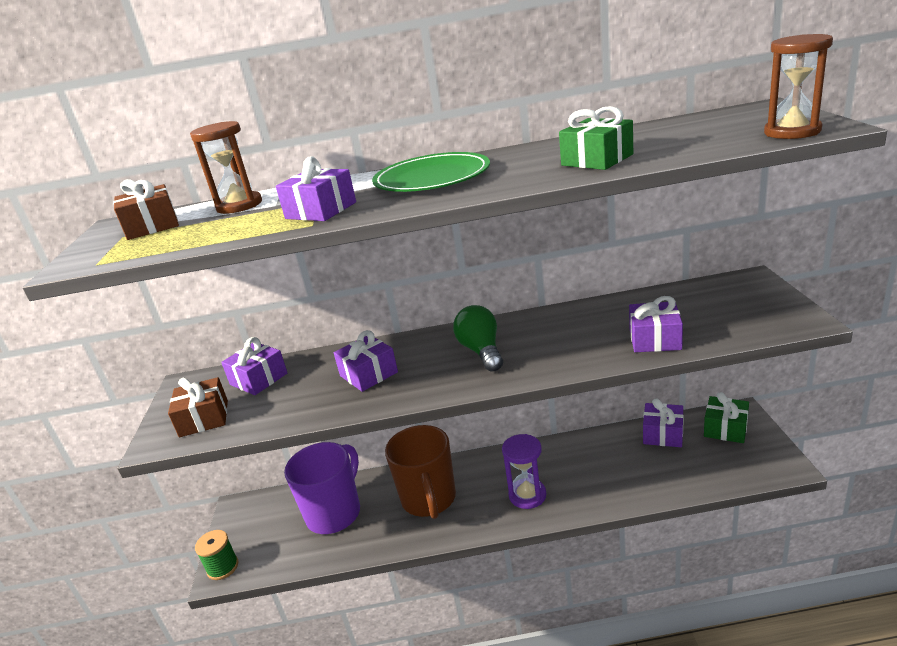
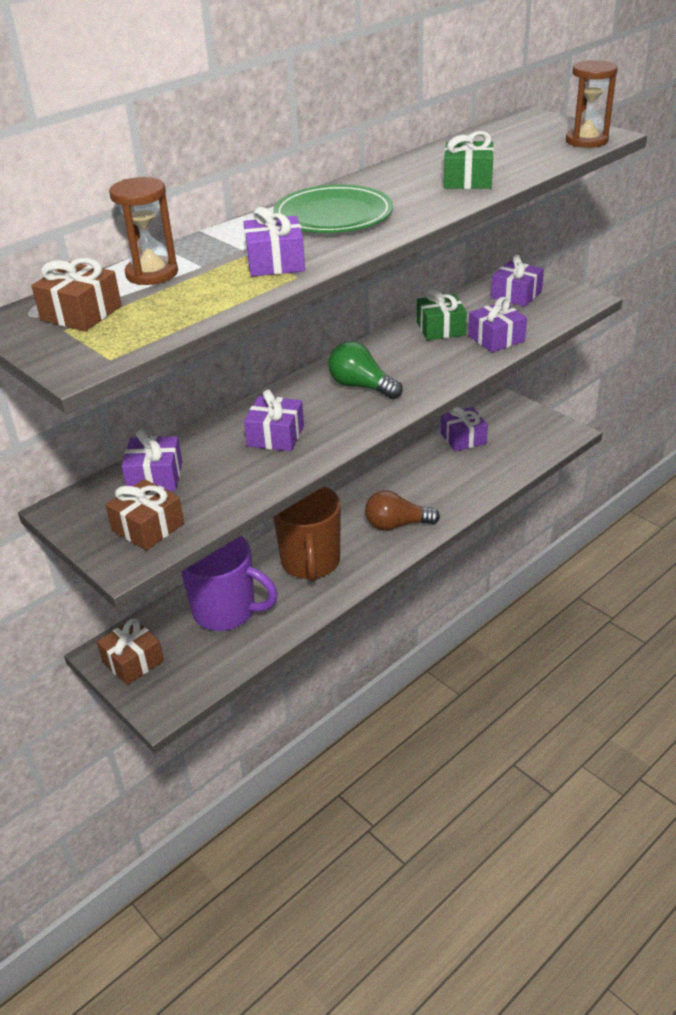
camera: 40 degrees left, 10 degrees up
(223, 567) = (157, 703): green spool -> none
(245, 523) = (133, 661): none -> brown gift
(335, 513) = (226, 611): purple mug -> purple mug turned 120 degrees clockwise
(429, 500) = (310, 563): brown mug -> brown mug turned 45 degrees clockwise
(527, 495) = (397, 525): purple hourglass -> brown light bulb
(725, 299) = (516, 295): none -> purple gift
(725, 428) = (507, 418): green gift -> green gift (440, 328)

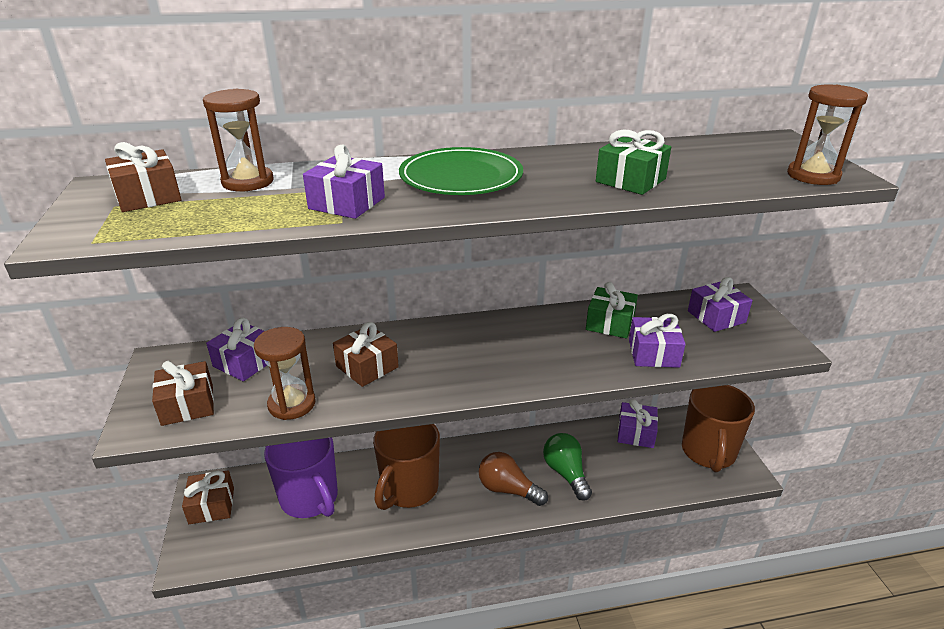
camera: 30 degrees right, 5 degrees down
(245, 487) = (292, 404): none -> brown hourglass
(275, 436) = (367, 367): purple gift -> brown gift
(361, 386) = (483, 351): green light bulb -> green light bulb (566, 473)
(530, 429) = (708, 452): none -> brown mug

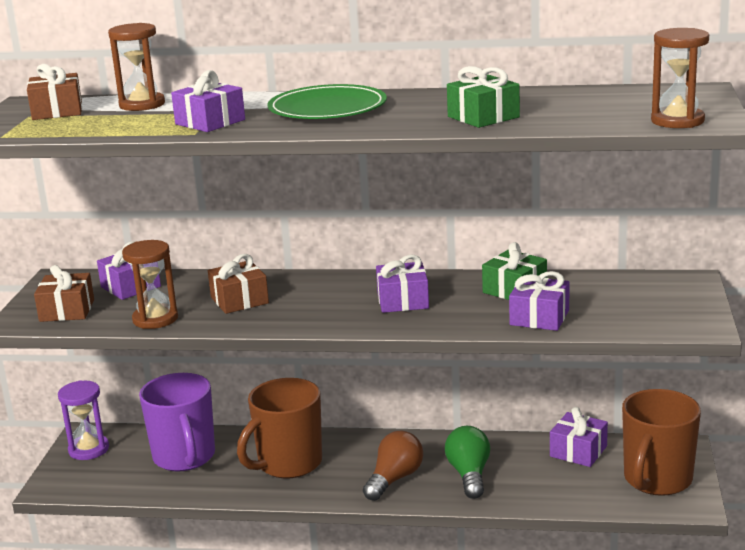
camera: 20 degrees right, 10 degrees down
(211, 505) = (89, 449): brown gift -> purple hourglass
(508, 489) = (394, 479): brown light bulb -> brown light bulb turned 75 degrees clockwise
(716, 317) = (643, 295): purple gift -> purple gift (403, 301)

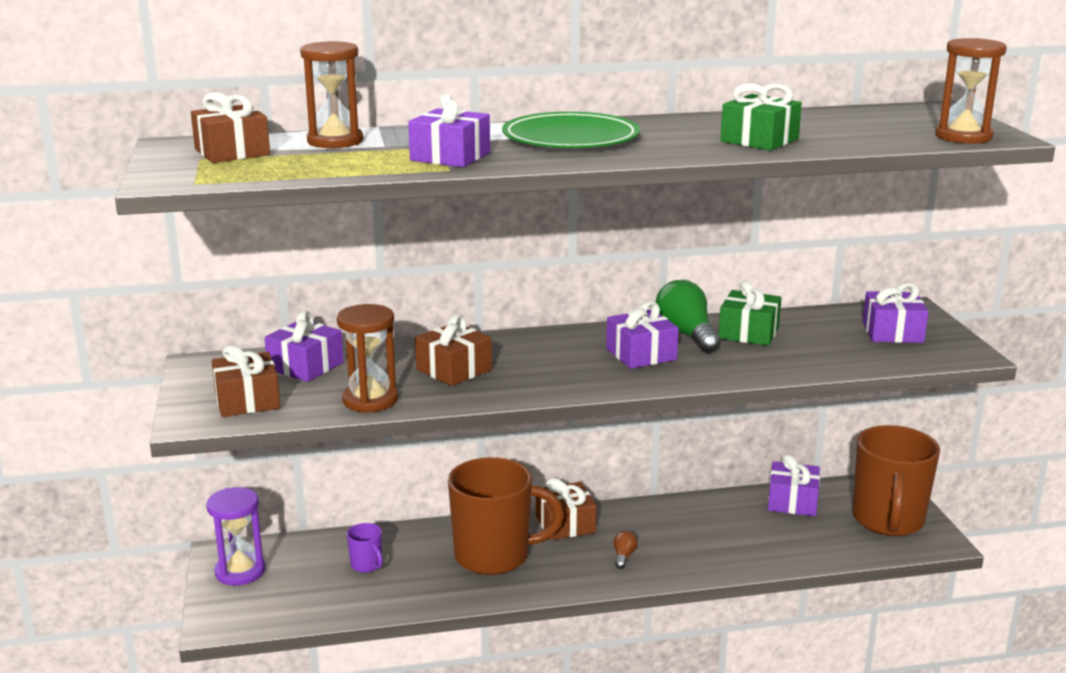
camera: 20 degrees left, 0 degrees up
(184, 457) = (367, 565): purple mug -> purple mug, size x0.42
(288, 464) = (494, 556): brown mug -> brown mug turned 120 degrees counterclockwise
(363, 445) = (565, 524): none -> brown gift
(394, 479) = (624, 556): brown light bulb -> brown light bulb, size x0.47
(469, 475) = (699, 541): green light bulb -> green light bulb (686, 334)
(539, 317) = (800, 358): purple gift -> purple gift (892, 332)

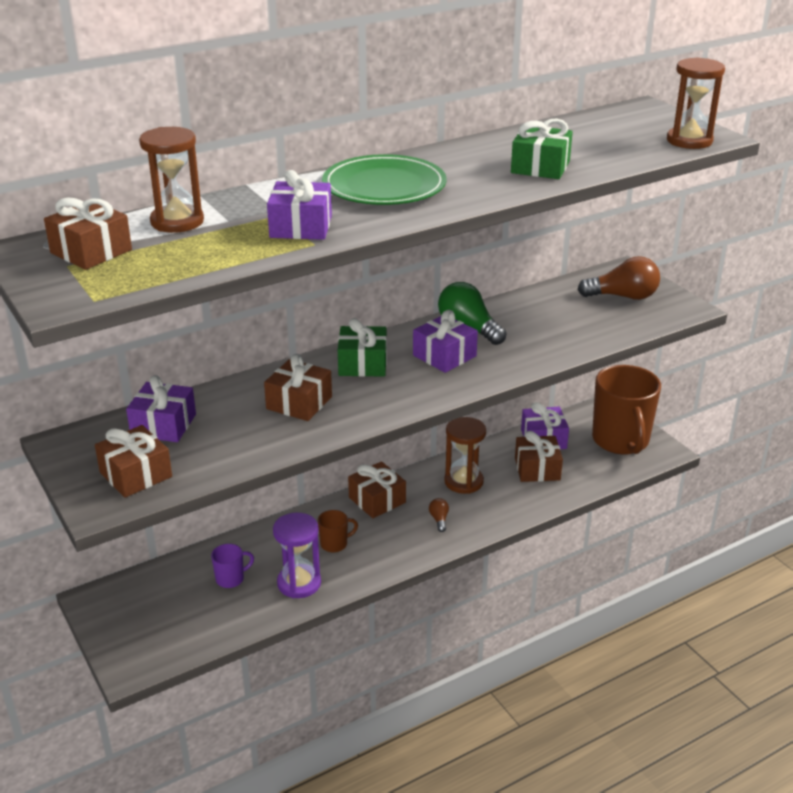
camera: 20 degrees left, 10 degrees up
(240, 571) = (120, 613): purple hourglass -> purple hourglass (299, 583)
(367, 565) = (231, 579): purple mug -> purple mug turned 60 degrees counterclockwise
(370, 400) = (247, 450): brown hourglass -> brown hourglass (463, 481)
(494, 556) = (335, 544): brown mug -> brown mug, size x0.42
(748, 333) = (516, 317): green gift -> green gift (362, 364)
(768, 529) = (537, 469): none -> brown gift
(892, 332) = (623, 296): purple gift -> brown light bulb

